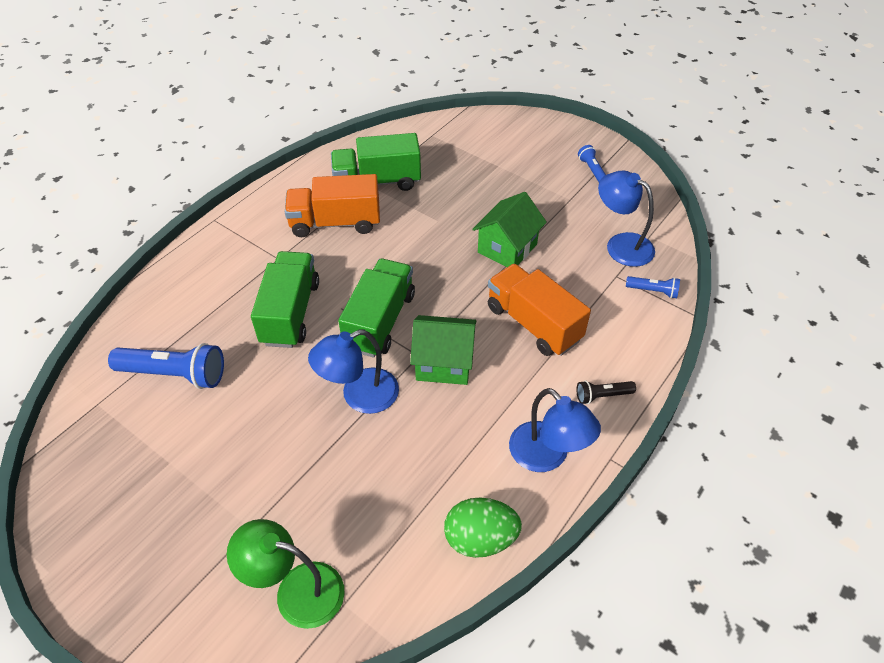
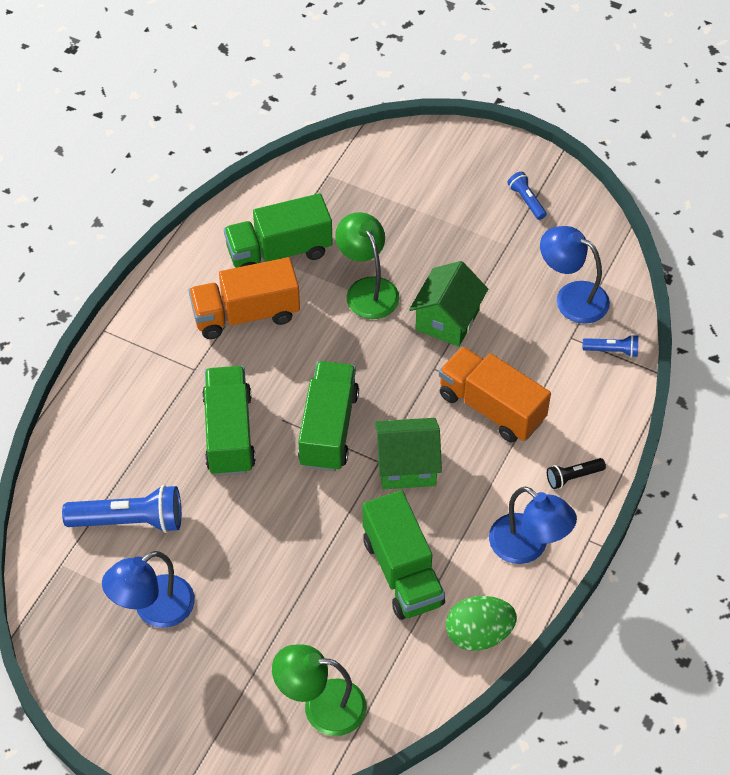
camera: 10 degrees left, 5 degrees up
(359, 396) = (329, 514): blue lamp -> blue lamp (154, 609)
(416, 461) = (402, 571): none -> green truck
(443, 217) = (367, 289): none -> green lamp

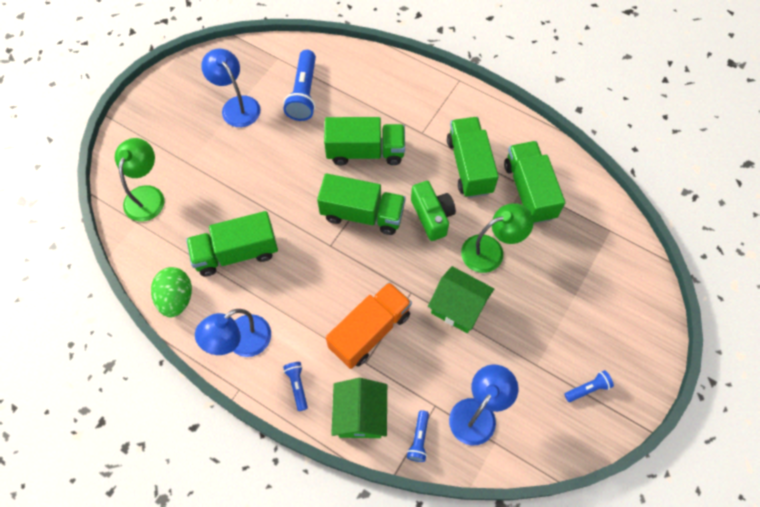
camera: 95 degrees right, 10 degrees up
(246, 314) = (469, 166): orange truck -> green truck
(325, 351) = (432, 216): none -> green camera
(407, 466) = (323, 264): green house -> green house (360, 415)
(573, 477) = (297, 386): black flashlight -> blue flashlight

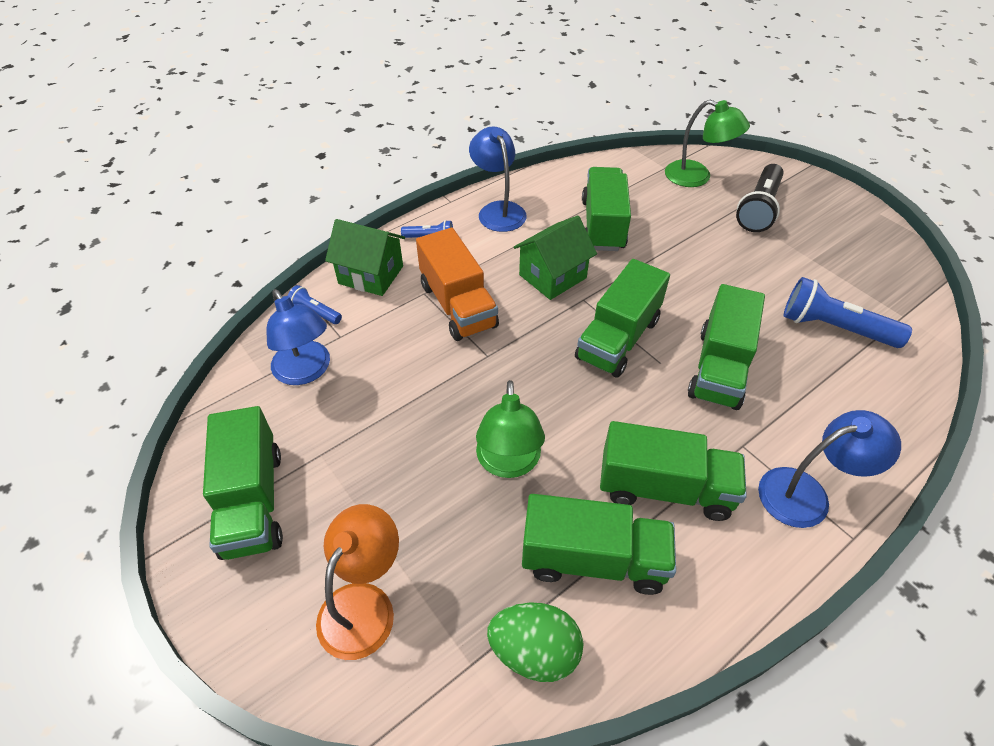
camera: 110 degrees right, 15 degrees down
(176, 298) = (566, 179): green egg -> green egg (534, 651)
(181, 146) = (758, 209): none -> black flashlight
(236, 105) = (817, 261): blue lamp -> blue lamp (806, 493)
(432, 216) = (589, 411): green camera -> none
(458, 307) = (444, 396): green house -> green house (552, 276)
(587, 389) = (253, 501): blue flashlight -> green truck
(610, 293) = (364, 604): none -> orange lamp

